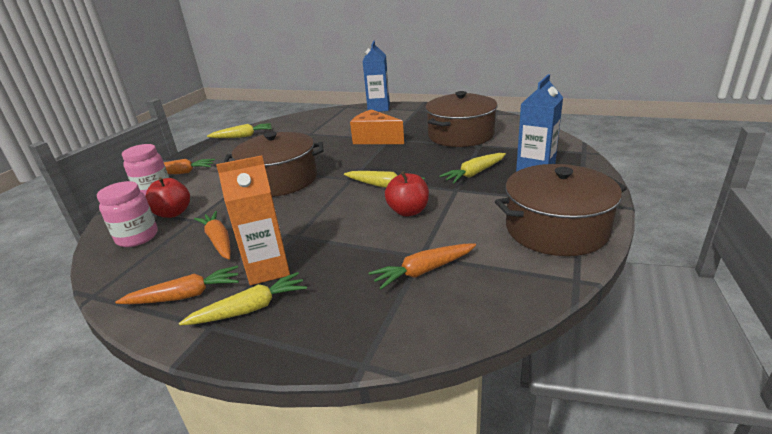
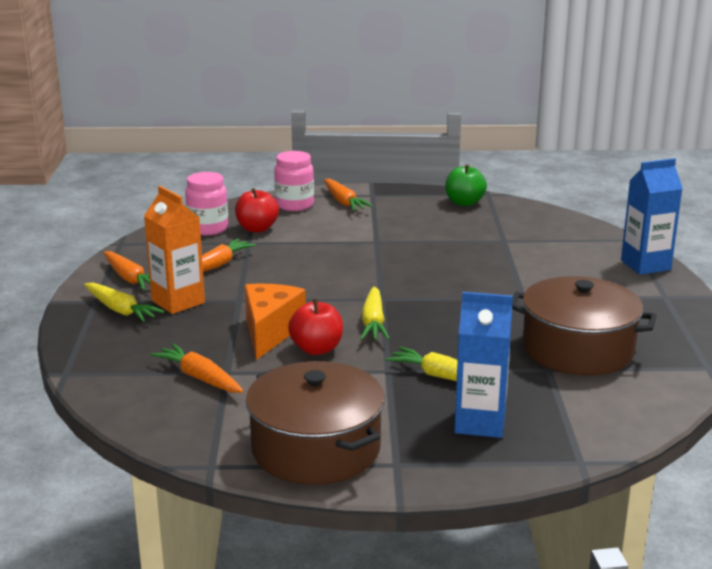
camera: 65 degrees right, 5 degrees down
(242, 136) = (464, 203): yellow carrot -> green apple
(280, 180) = (355, 259): brown pot -> none
(375, 139) = (515, 288): orange cheese -> orange cheese (270, 332)

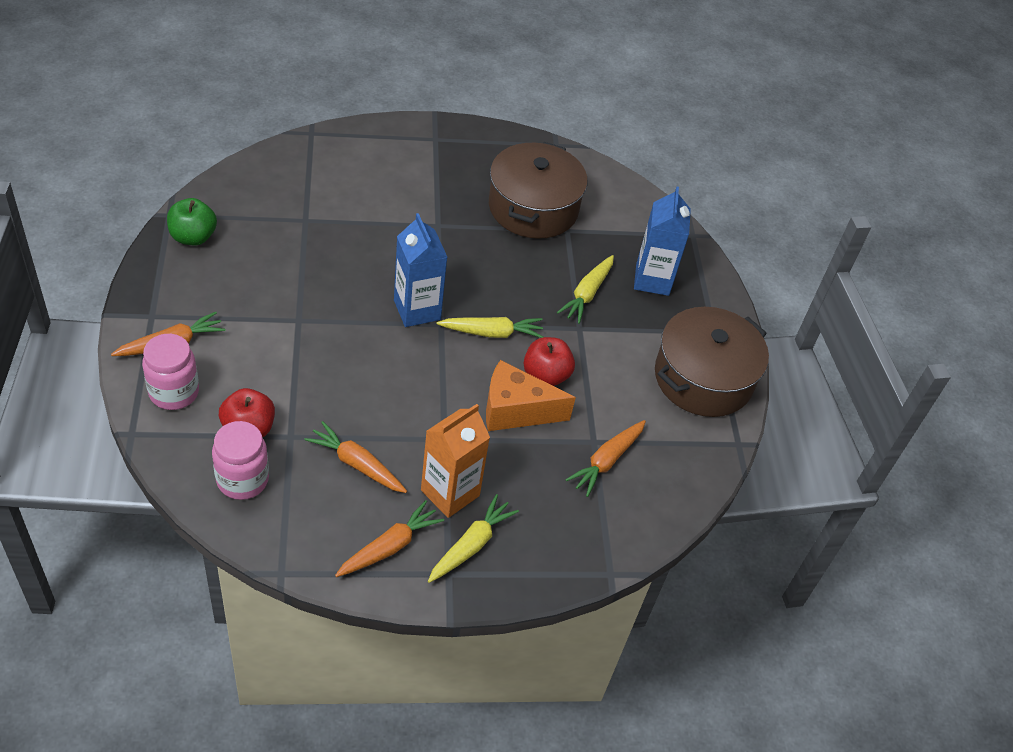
camera: 100 degrees left, 25 degrees up
(645, 265) = (371, 136): blue carton -> blue carton (417, 310)

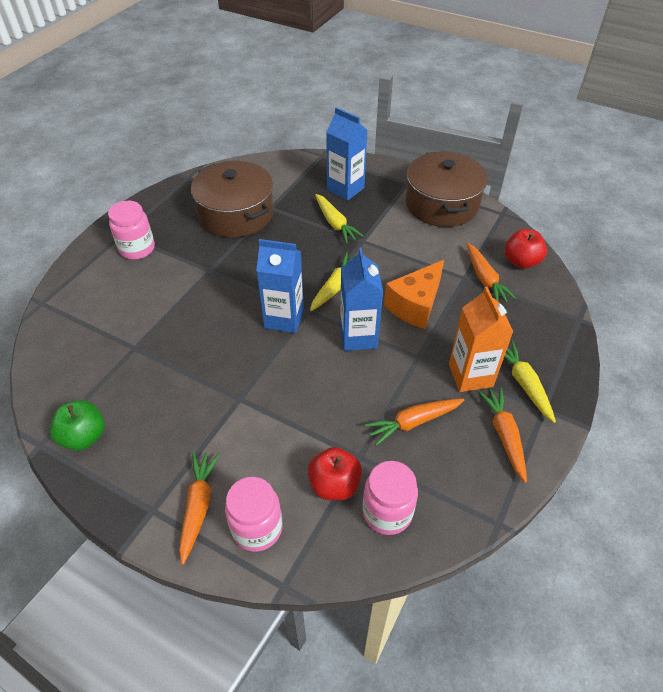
camera: 50 degrees left, 0 degrees up
(424, 160) = (137, 249): none -> pink jar
(436, 379) = (358, 337): none -> blue carton
(546, 375) = (393, 276): red apple -> red apple (521, 262)

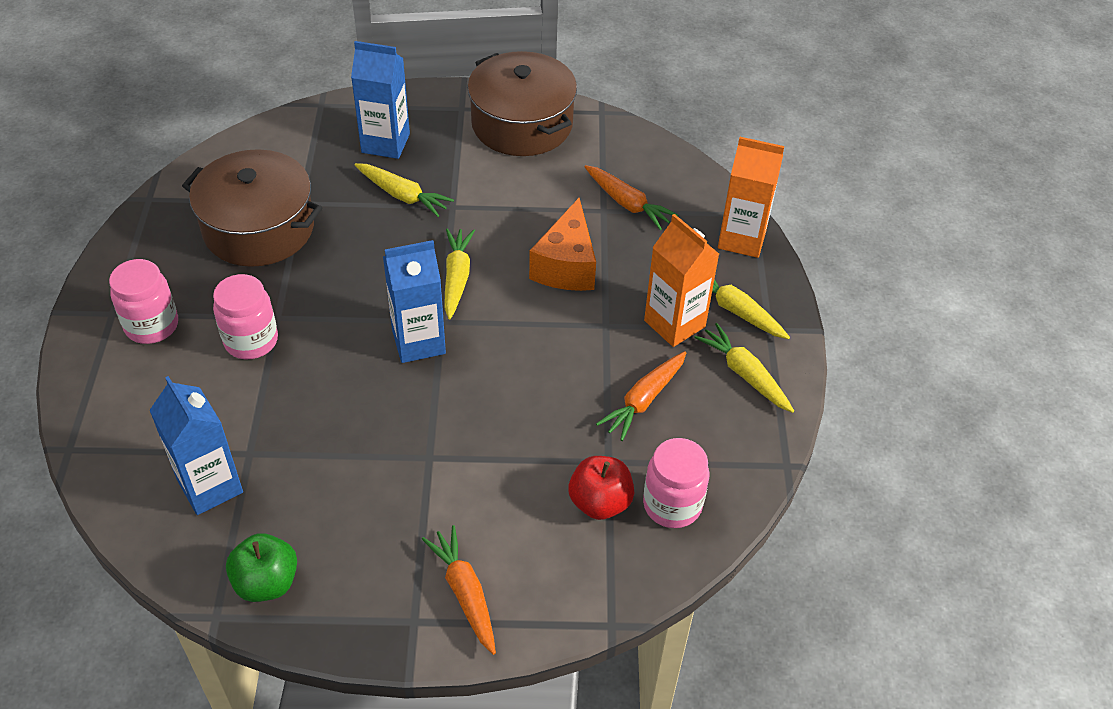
camera: 30 degrees left, 0 degrees up
(257, 528) = (546, 584): pink jar -> pink jar (251, 341)
(358, 337) = (523, 329): blue carton -> blue carton (210, 486)
(504, 435) = (744, 374): orange carrot -> yellow carrot
(521, 262) = (656, 167): red apple -> none
(559, 333) = (742, 239): none -> orange carton

